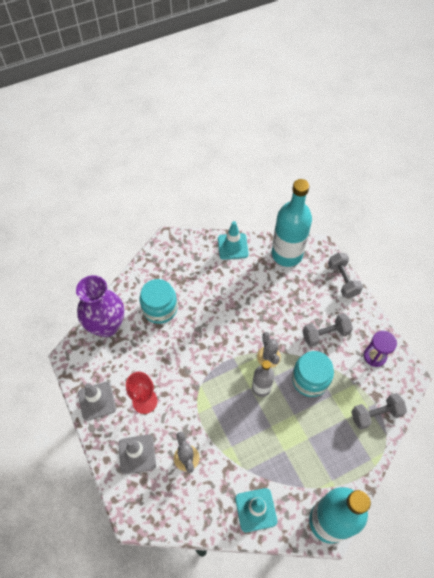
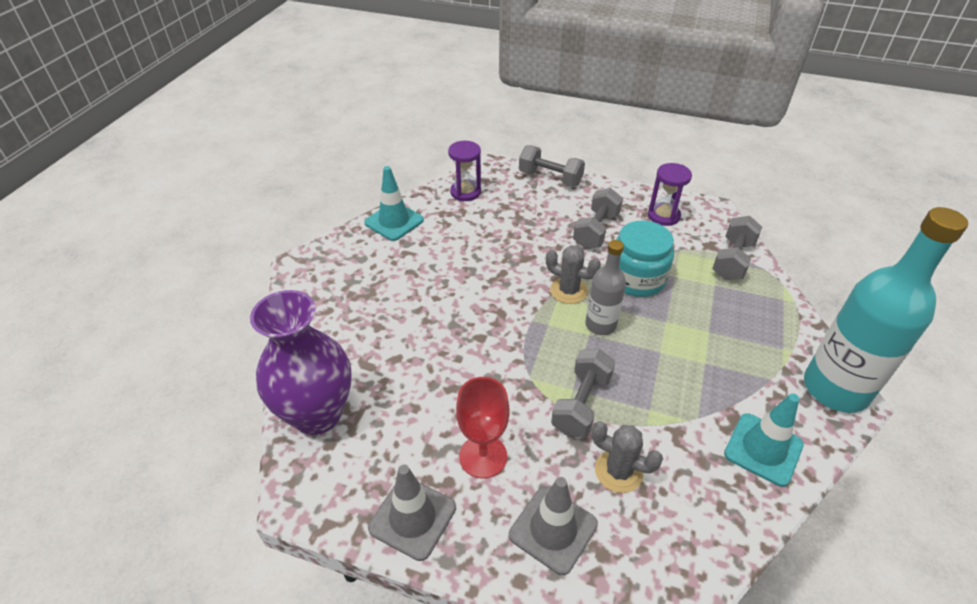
camera: 45 degrees left, 15 degrees down
(160, 308) = (375, 339): turquoise jar -> none
(206, 416) = (581, 404): none -> grey dumbbell
(287, 254) = (465, 192): turquoise bottle -> purple hourglass

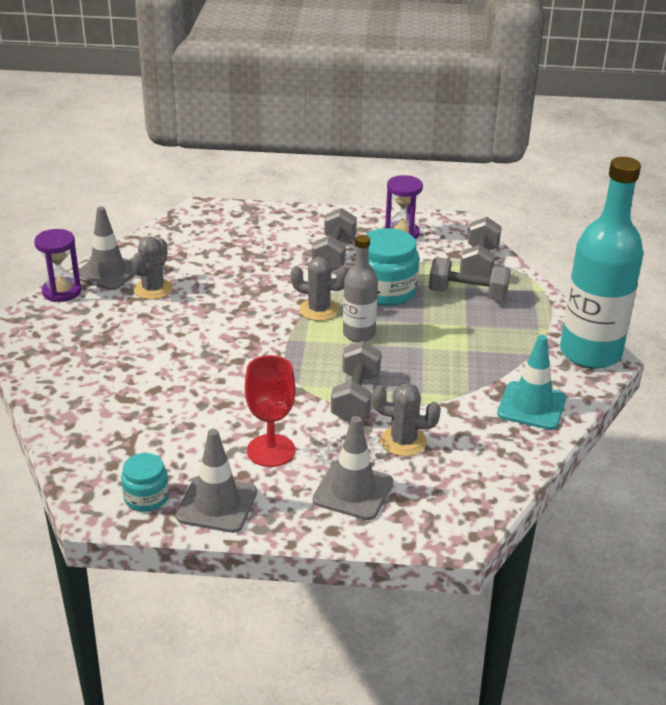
camera: 15 degrees left, 10 degrees down
(317, 414) = (89, 444): purple vase -> none
(348, 493) = (146, 497): none -> turquoise jar
(394, 221) = (108, 272): turquoise traffic cone -> grey traffic cone
(426, 245) = (153, 289): none -> grey cactus
(465, 192) = (180, 236): purple hourglass -> purple hourglass (62, 291)
(550, 178) = (271, 212): grey dumbbell -> grey dumbbell (467, 294)

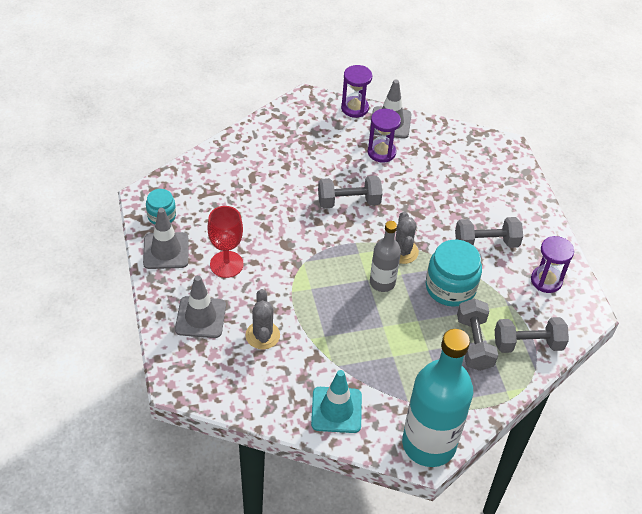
camera: 70 degrees right, 15 degrees up
(153, 289) = (381, 152): grey cactus -> purple hourglass
(355, 398) = (302, 297): grey dumbbell -> grey dumbbell (348, 202)

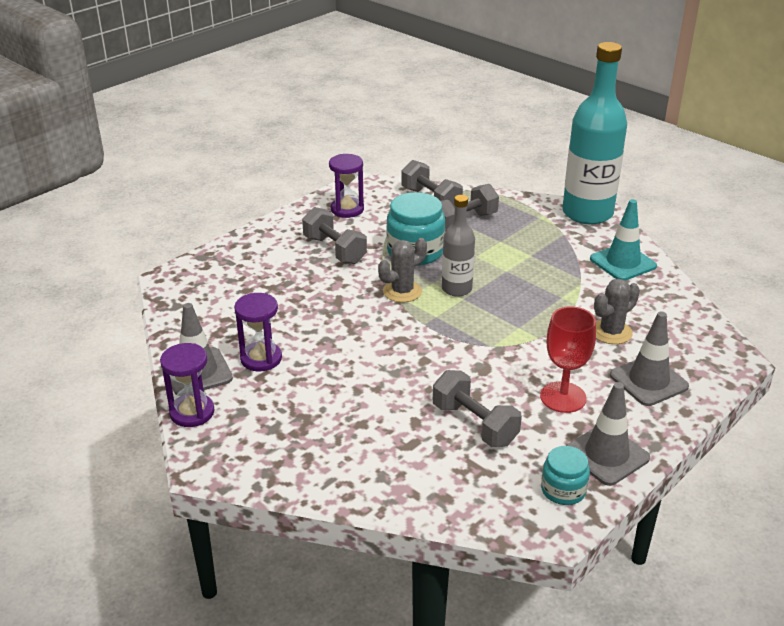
camera: 120 degrees left, 15 degrees down
(348, 202) = (369, 351): grey dumbbell -> grey dumbbell (474, 424)

